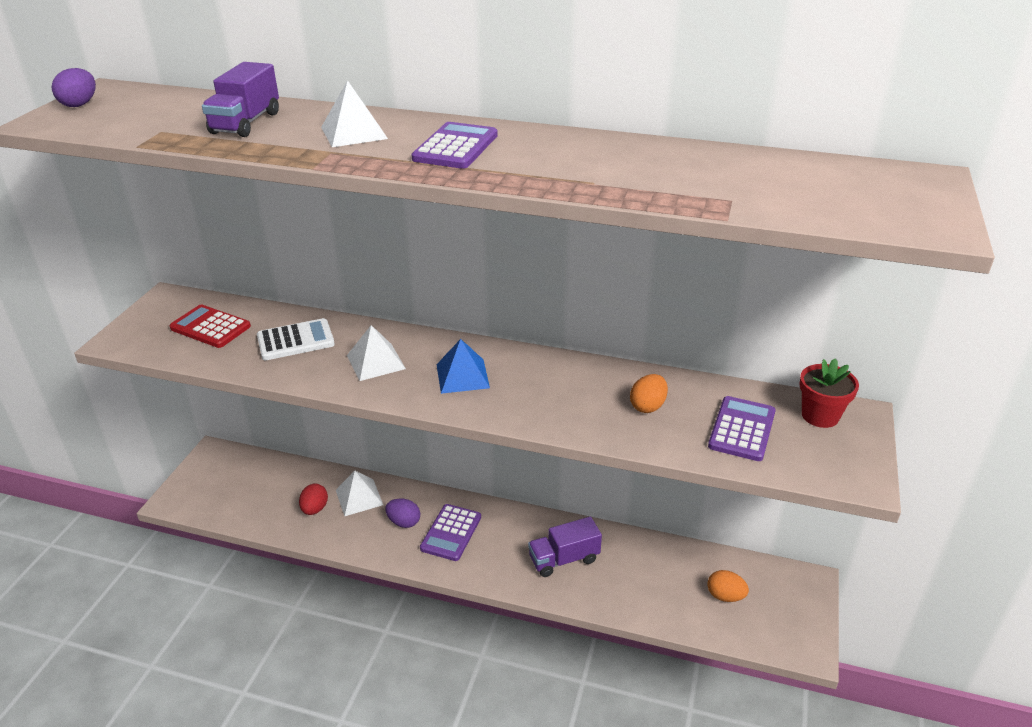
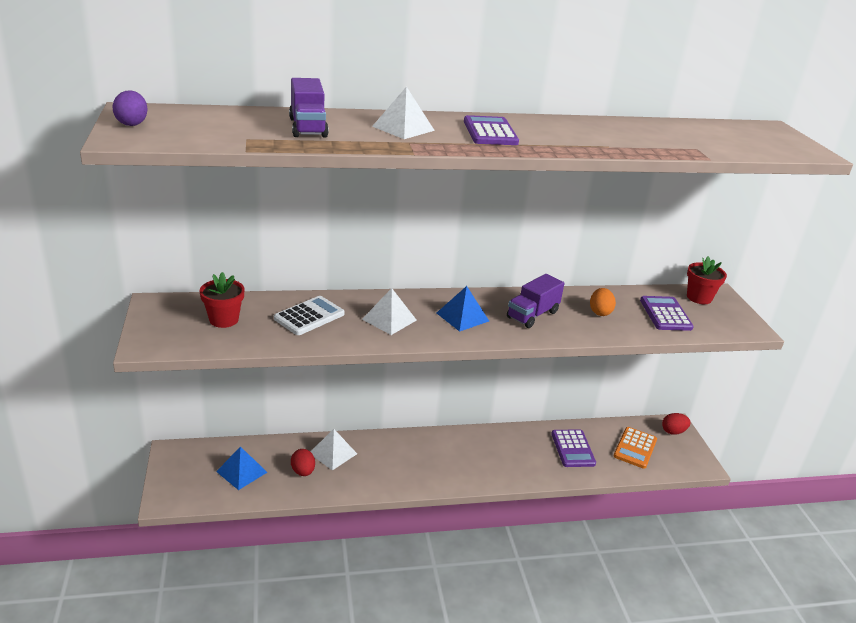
camera: 30 degrees left, 5 degrees down
(210, 327) = (224, 319): red calculator -> red flower pot
(258, 491) = (241, 471): none -> blue pyramid
(404, 522) = (383, 461): purple egg -> none
(451, 533) = (425, 459): purple calculator -> purple calculator (572, 449)
(564, 559) = (518, 454): purple truck -> purple truck (532, 315)
(725, 596) = (635, 448): orange egg -> orange calculator
(799, 589) = (673, 431): none -> red egg

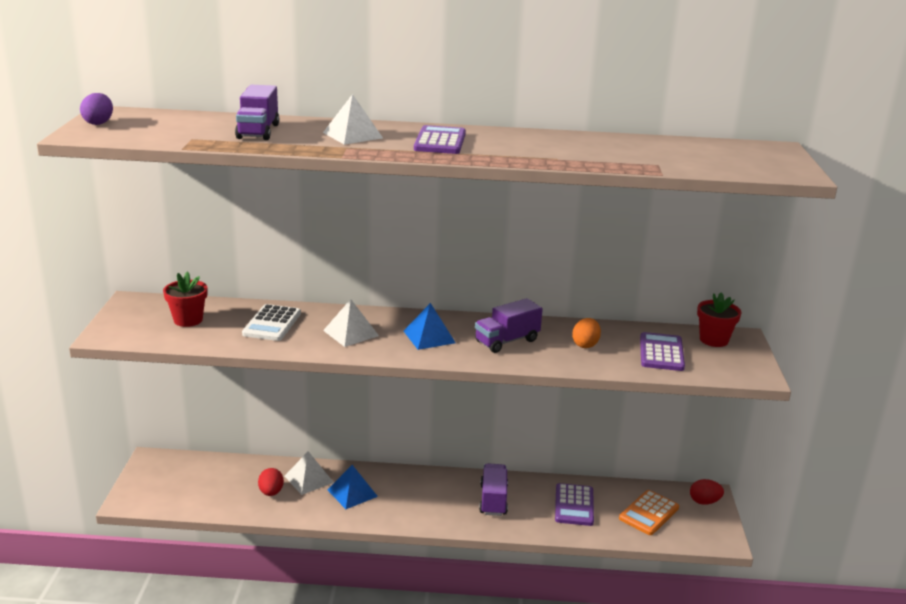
camera: 15 degrees right, 5 degrees down
(241, 471) = (210, 485): blue pyramid -> blue pyramid (352, 493)
(309, 316) = (272, 324): white calculator -> white calculator turned 135 degrees clockwise
(504, 453) = (493, 500): none -> purple truck

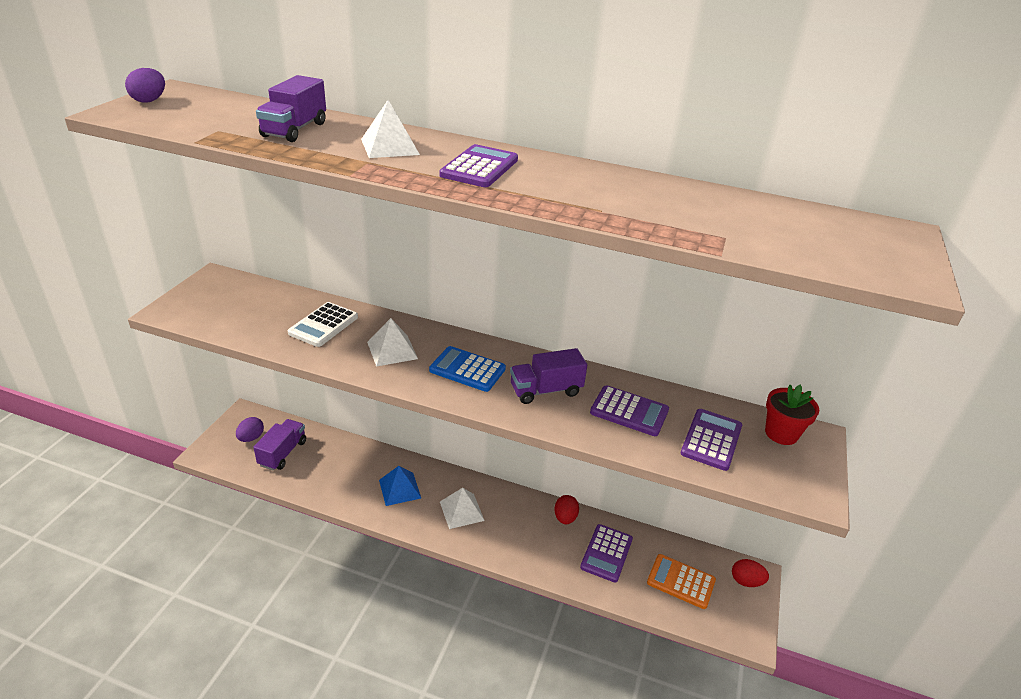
camera: 15 degrees right, 10 degrees up
(171, 479) = (251, 438): none -> purple egg
(188, 320) = (250, 306): red flower pot -> none
(271, 492) = (328, 472): red egg -> red egg (565, 518)
(309, 479) = (368, 465): white pyramid -> white pyramid (461, 511)
(429, 337) = (467, 370): blue pyramid -> blue calculator
(493, 500) = (528, 528): purple truck -> purple truck (283, 453)
(585, 344) = (629, 411): orange egg -> purple calculator
(649, 513) = (681, 581): orange calculator -> orange calculator turned 60 degrees clockwise

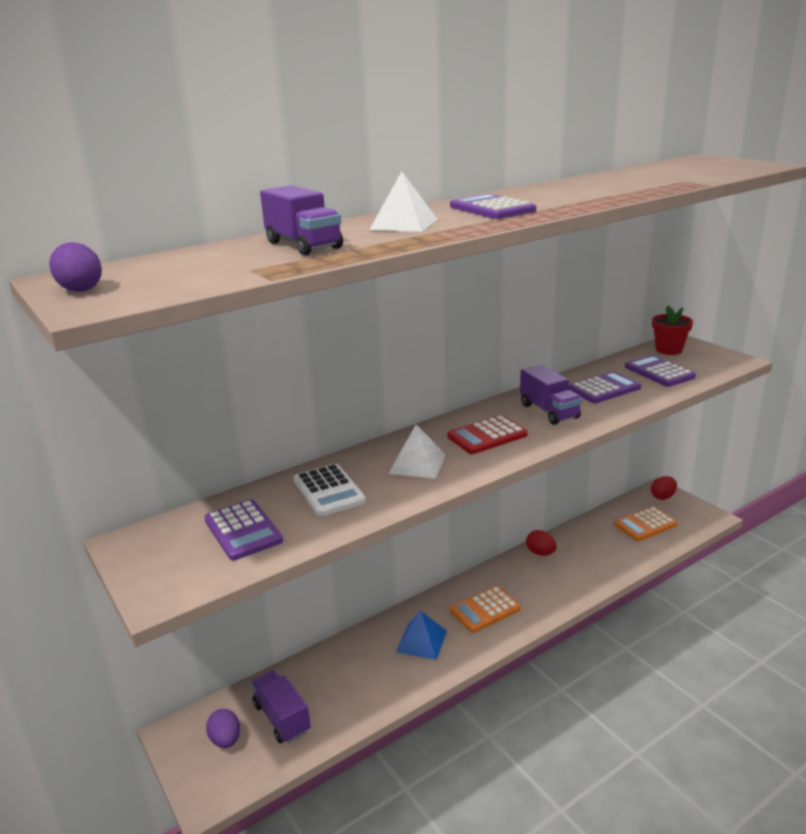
camera: 50 degrees left, 10 degrees down
(461, 511) = (485, 610): white pyramid -> orange calculator
(467, 370) = (487, 436): blue calculator -> red calculator
(545, 390) = (549, 411): purple truck -> purple truck turned 45 degrees counterclockwise
(606, 553) = (594, 547): purple calculator -> purple calculator (243, 530)

